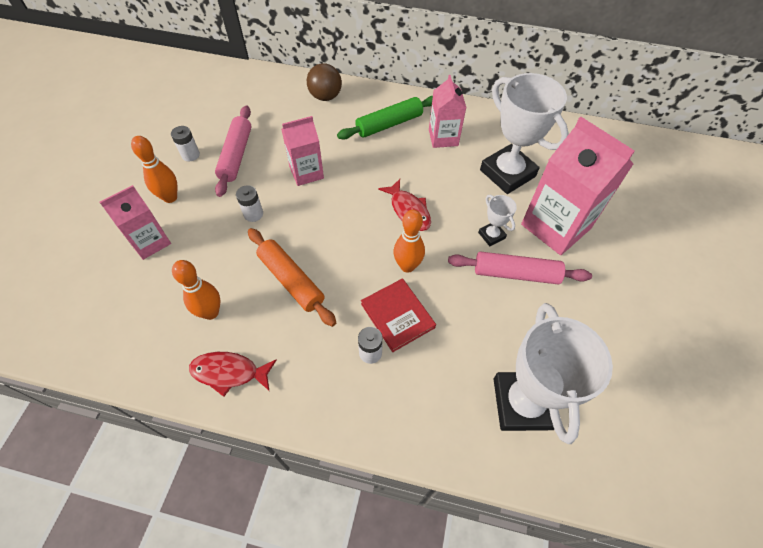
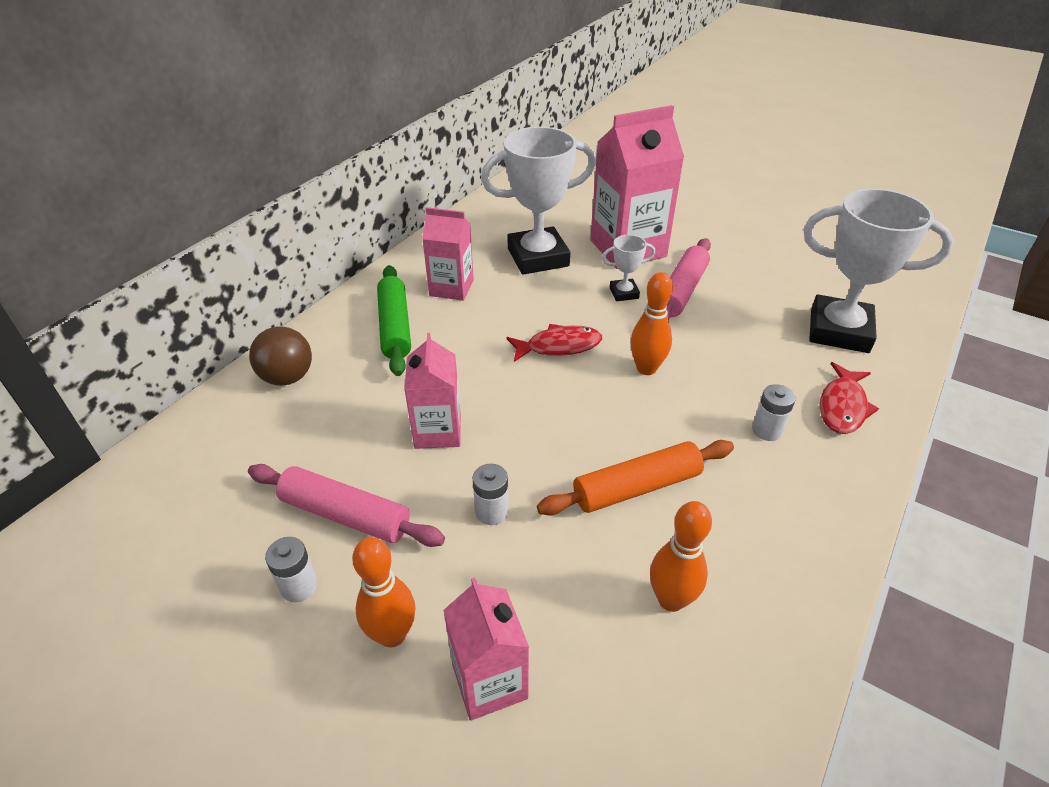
camera: 70 degrees left, 15 degrees down
(229, 372) = (782, 589): red fish -> red fish (842, 406)
(397, 315) = (717, 394): red book -> none

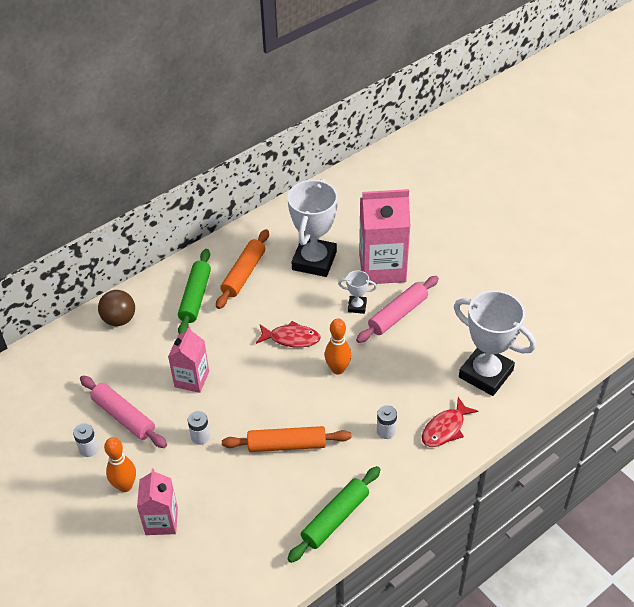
camera: 20 degrees right, 5 degrees up
(451, 288) = (244, 274): pink carton -> orange rolling pin
(538, 257) = (314, 261): white trophy -> white trophy turned 75 degrees counterclockwise
(671, 599) = (269, 510): orange bowling pin -> none
(784, 581) = (335, 518): none -> green rolling pin

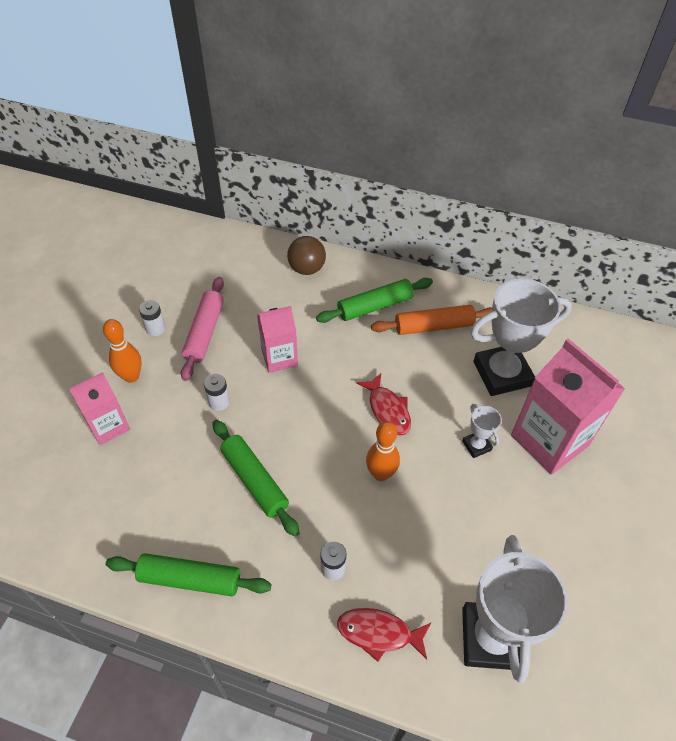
camera: 55 degrees right, 5 degrees up
(287, 445) = (254, 480): orange rolling pin -> green rolling pin
(398, 314) = (499, 492): pink rolling pin -> none

